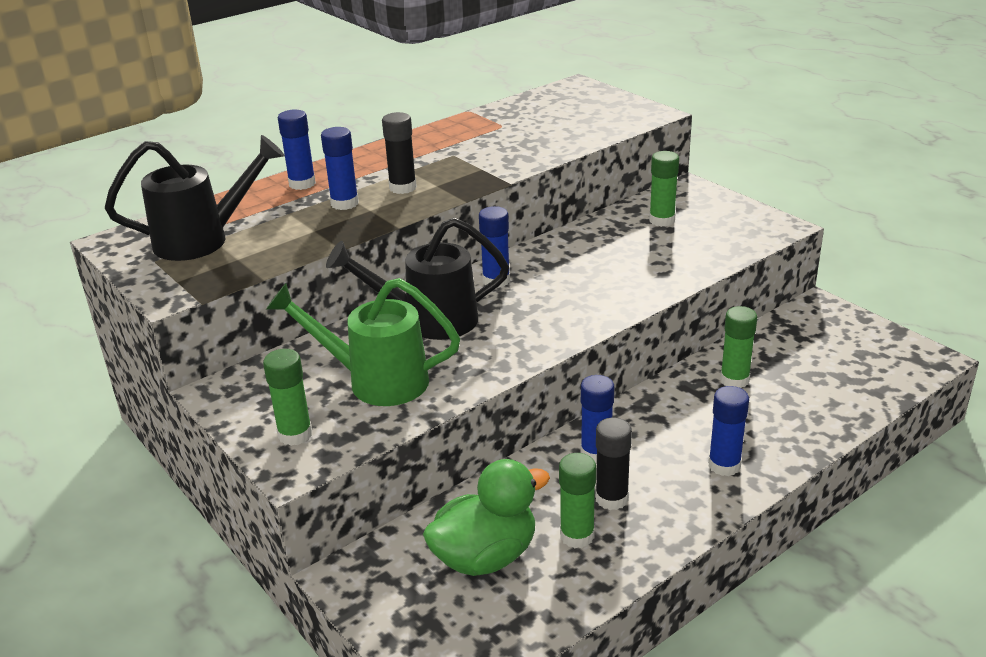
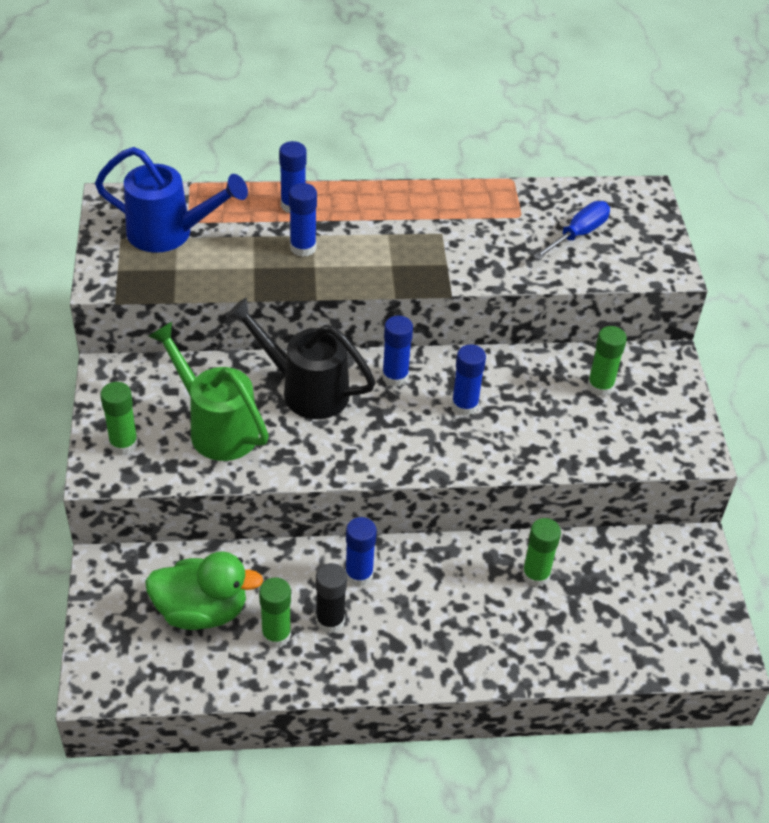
camera: 30 degrees right, 15 degrees up
(203, 240) = (169, 233): black watering can -> blue watering can
(403, 188) = (363, 253): black glue stick -> none
(560, 119) = (578, 234): none -> blue screwdriver
(724, 465) = (440, 646): blue glue stick -> blue glue stick (464, 405)

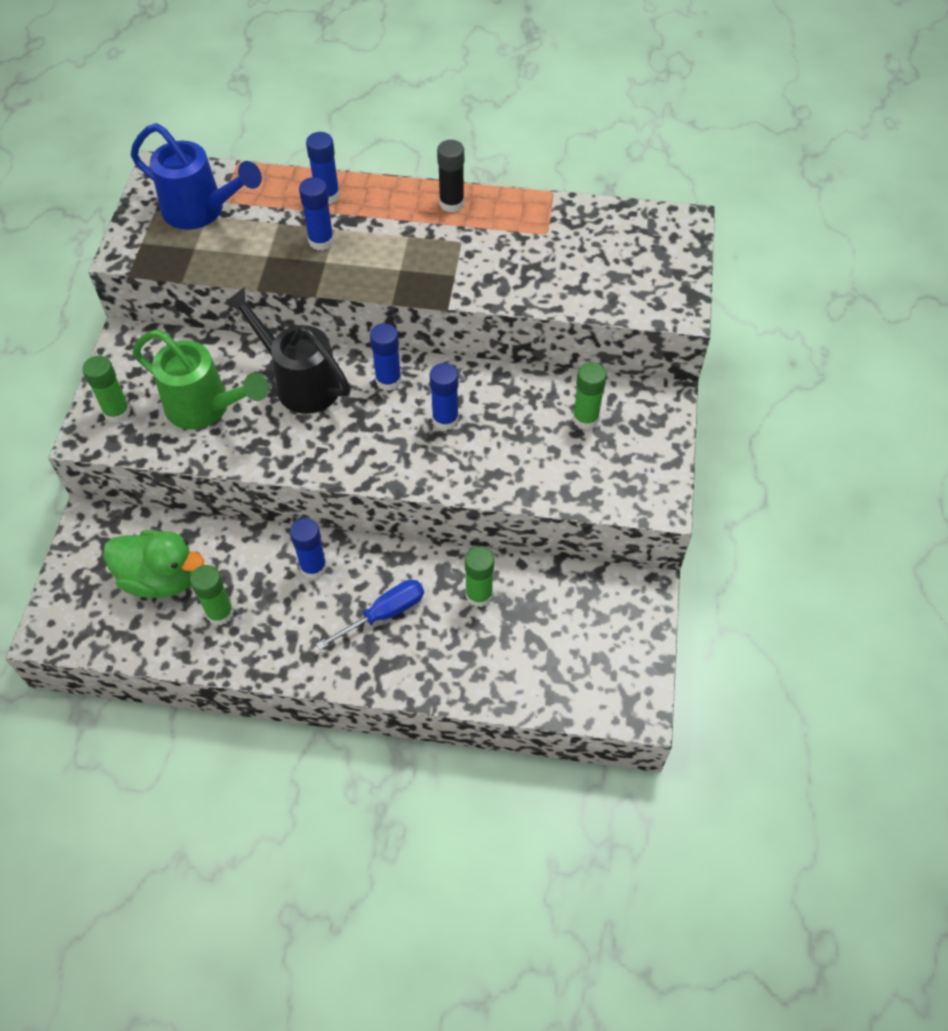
camera: 15 degrees right, 10 degrees up
(216, 427) = (205, 408): green watering can -> green watering can turned 150 degrees clockwise
(330, 621) = (273, 607): black glue stick -> black glue stick (451, 203)
(578, 234) = (597, 259): blue screwdriver -> blue screwdriver (384, 614)

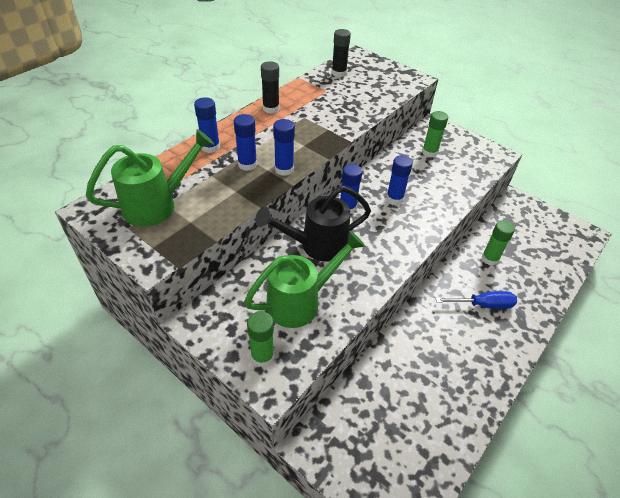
camera: 60 degrees left, 10 degrees down
(161, 578) = (392, 416): green duck -> none
(201, 211) = (157, 205): blue watering can -> green watering can
(220, 613) = (441, 391): green glue stick -> none
(313, 567) = (430, 323): blue glue stick -> blue glue stick (284, 169)
(384, 614) = (483, 305): blue screwdriver -> blue screwdriver turned 90 degrees clockwise
(606, 225) = (339, 73): none -> black glue stick

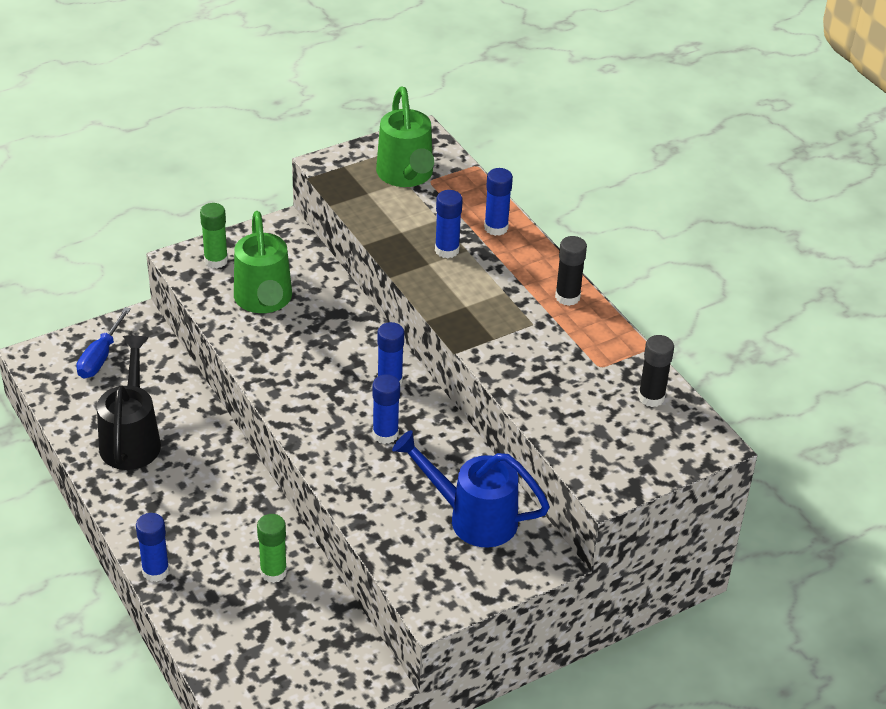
camera: 110 degrees right, 5 degrees down
(284, 169) = (423, 277): blue glue stick -> blue glue stick (155, 571)
(317, 245) = (337, 335): black watering can -> black watering can (131, 439)
(429, 152) = (473, 518): green glue stick -> blue watering can
(483, 305) = (205, 525): blue screwdriver -> blue screwdriver (100, 357)

